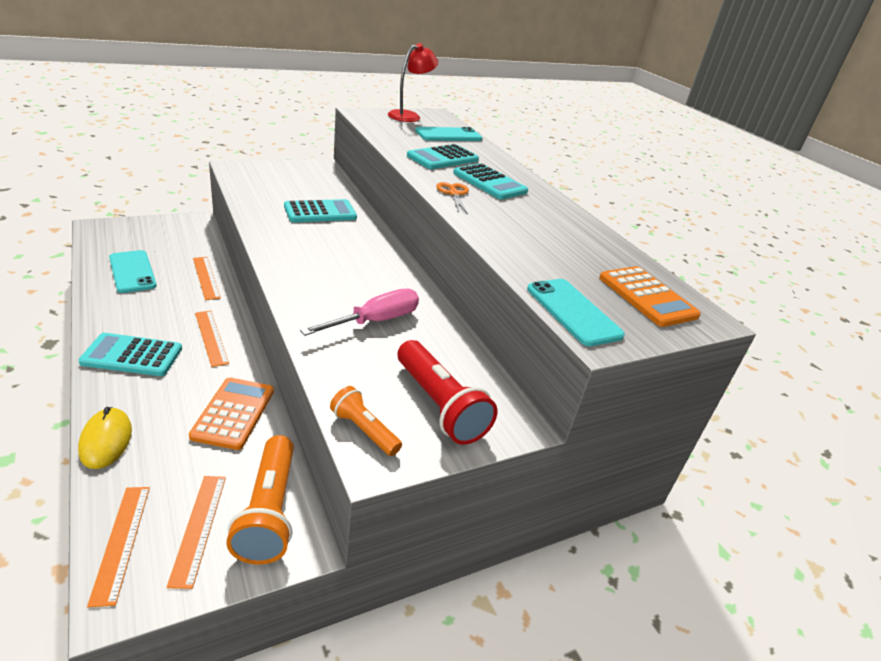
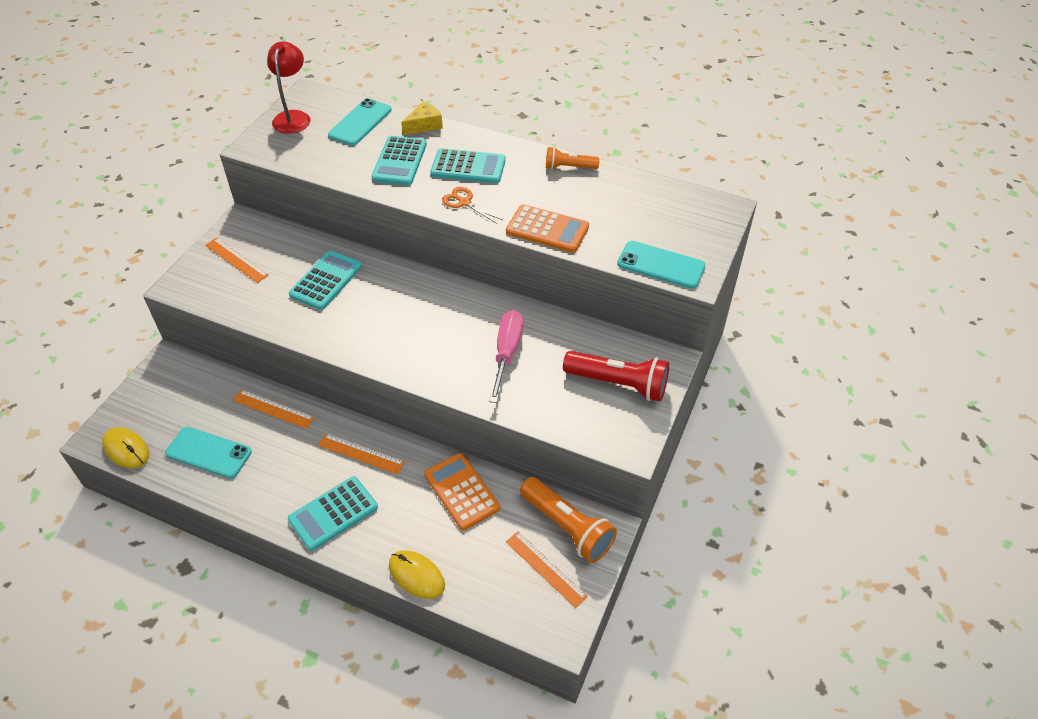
camera: 35 degrees left, 15 degrees up
(99, 241) = (126, 449): none -> yellow mouse
(121, 542) = (519, 611): orange ruler -> orange ruler (236, 260)
(364, 430) = (603, 435): orange flashlight -> orange flashlight (569, 167)
(492, 155) = (424, 125): none -> yellow cheese
(647, 297) = (681, 216): orange calculator -> orange calculator (547, 229)

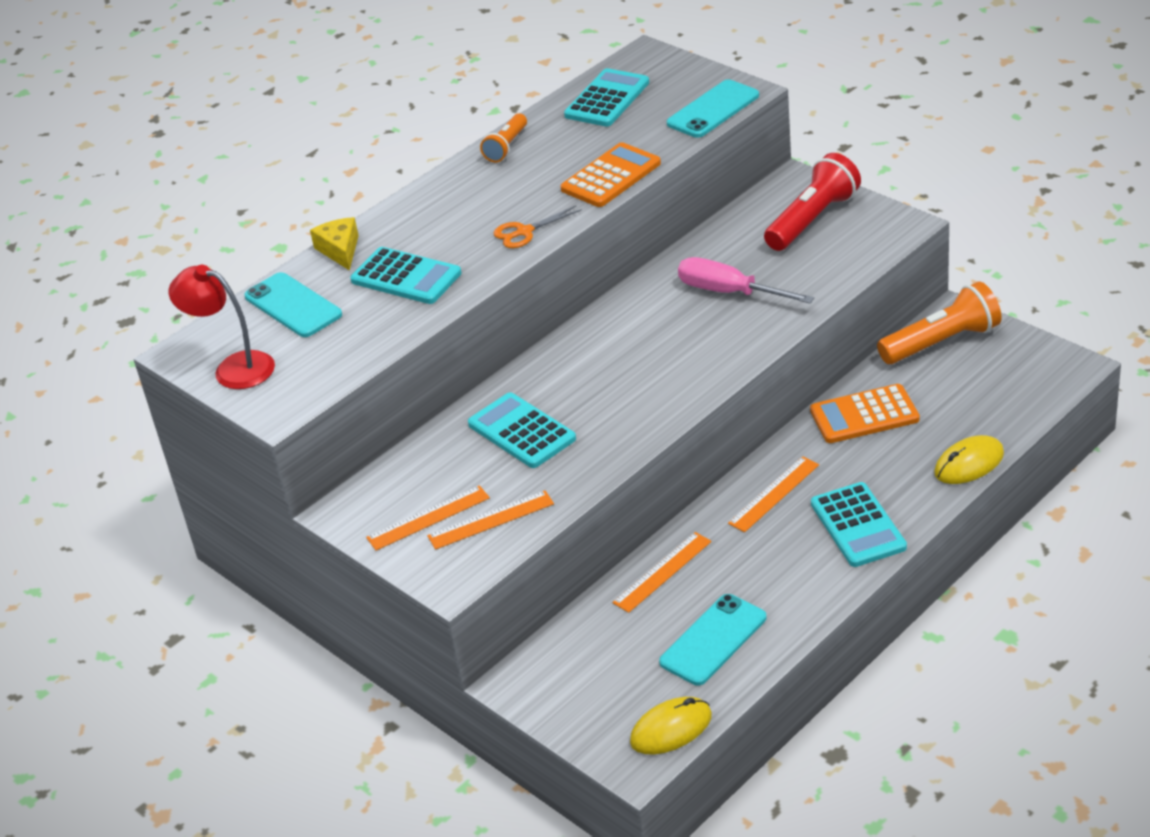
camera: 65 degrees left, 10 degrees down
(468, 167) = (455, 222): turquoise calculator -> turquoise calculator (607, 99)
(545, 568) = (989, 365): orange ruler -> orange ruler (490, 520)

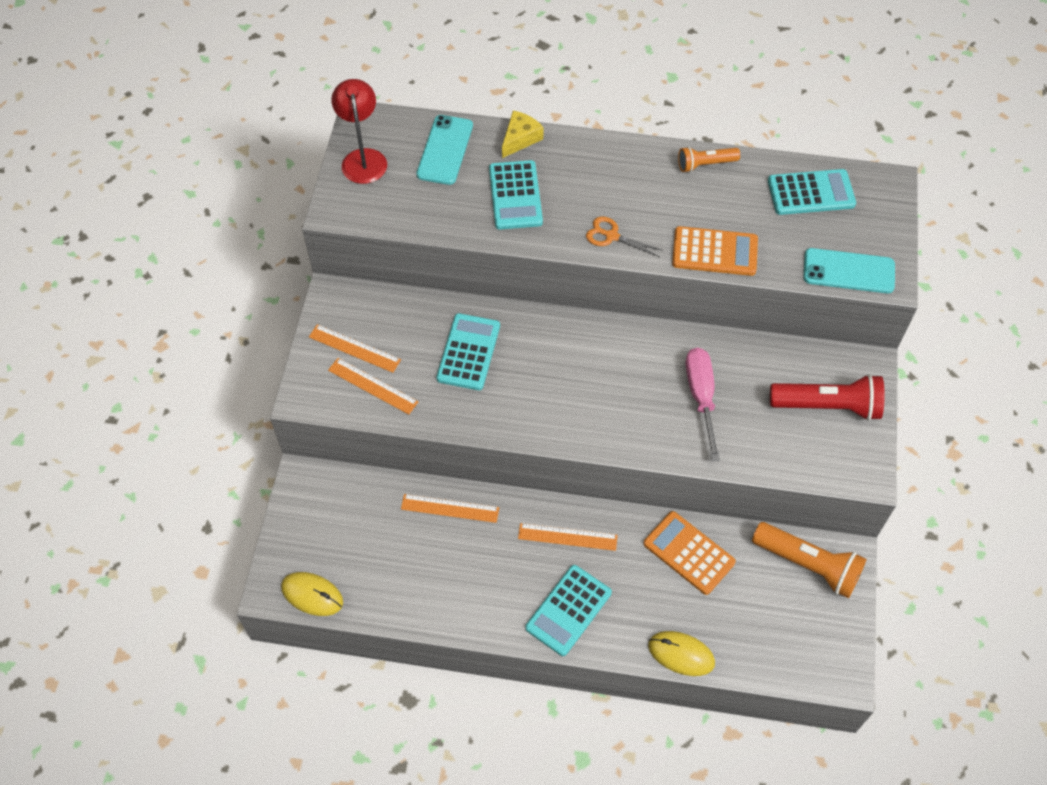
camera: 50 degrees right, 20 degrees up
(713, 640) = (404, 576): turquoise phone -> none

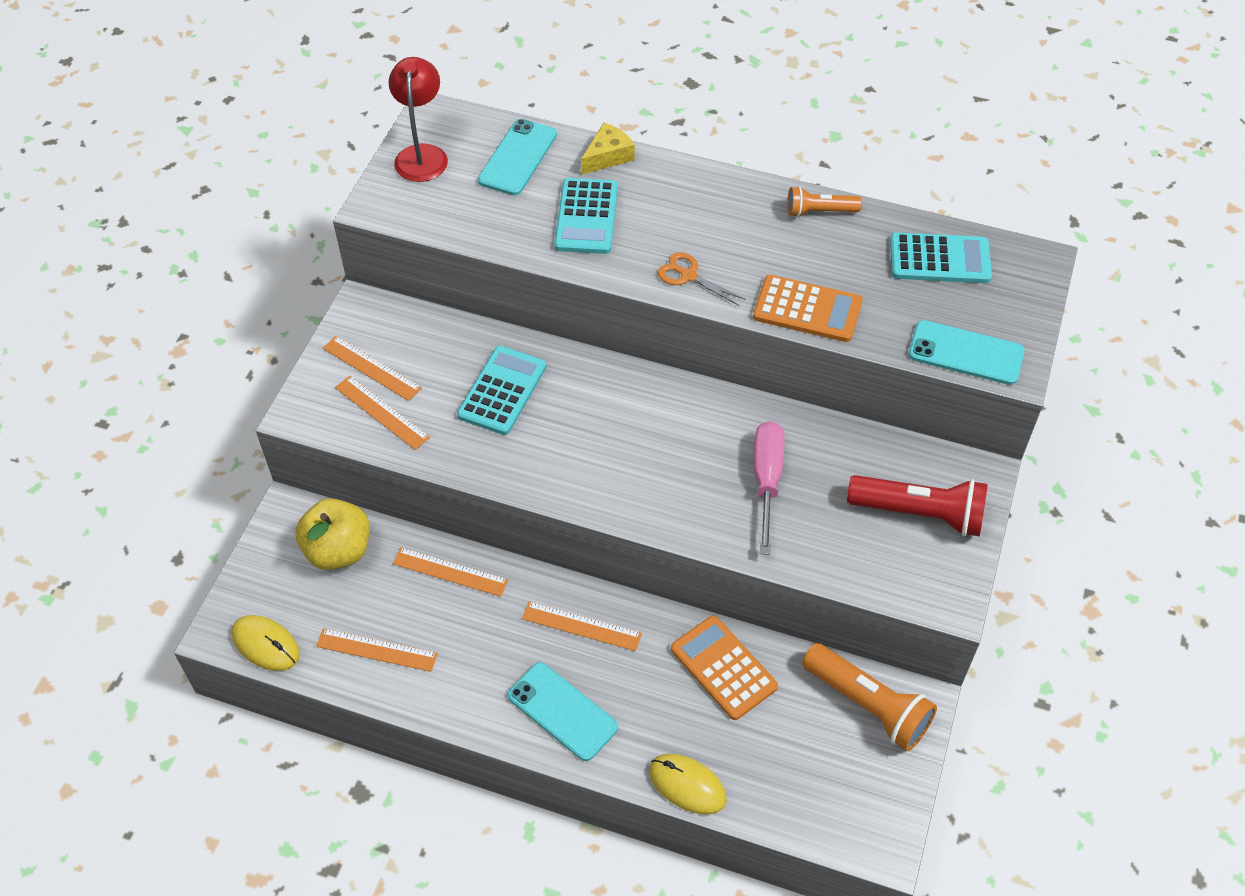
camera: 10 degrees right, 5 degrees down
(353, 505) = (338, 550): none -> yellow apple
(405, 584) = (377, 650): none -> orange ruler
(568, 610) = (562, 711): turquoise calculator -> turquoise phone

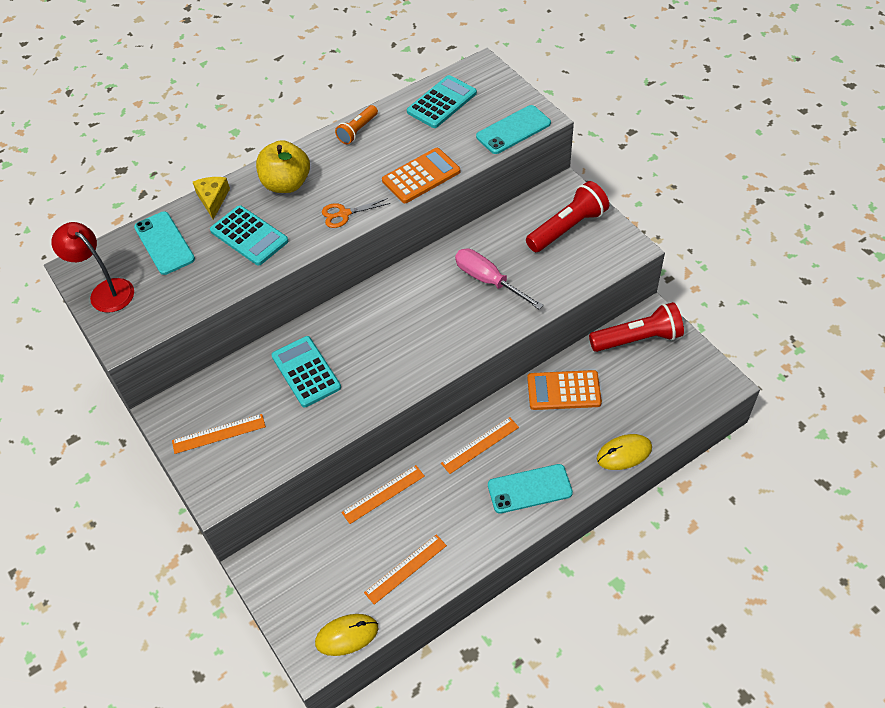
camera: 50 degrees left, 0 degrees up
(338, 550) = (312, 551): yellow apple -> yellow apple (286, 184)
(382, 412) = (260, 447): orange ruler -> none
(868, 705) = (637, 338): orange flashlight -> red flashlight

